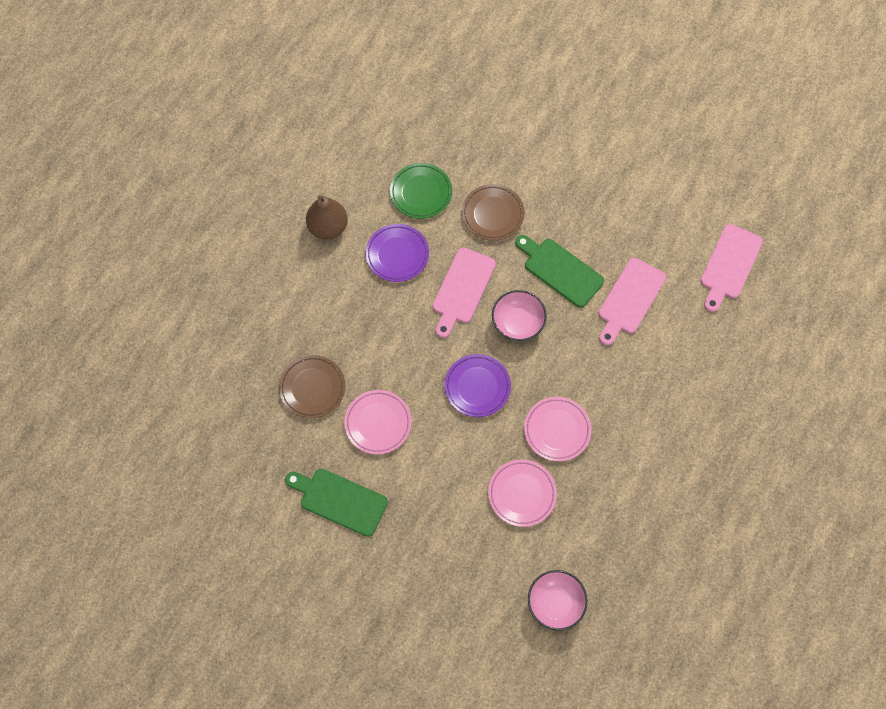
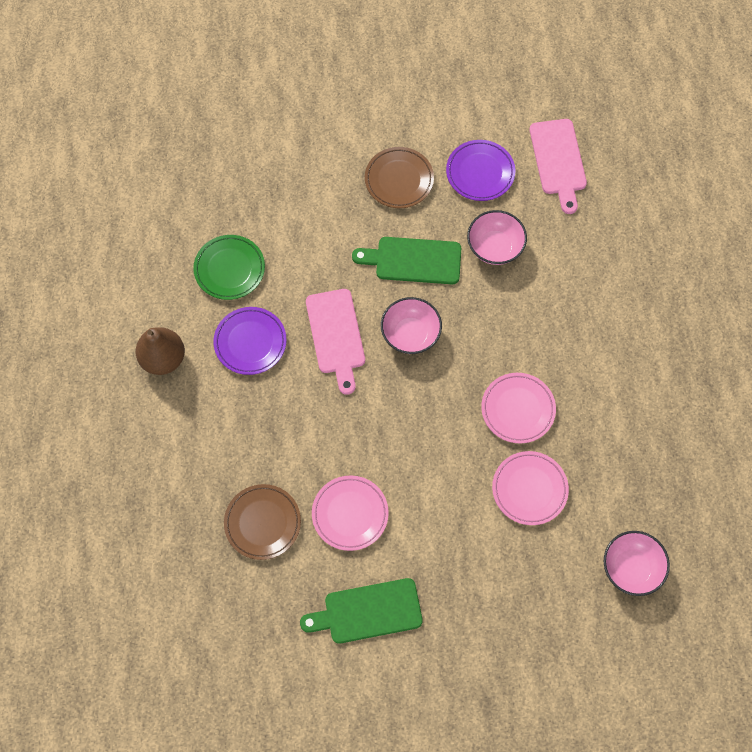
camera: 35 degrees left, 0 degrees up
(477, 387) = (417, 418): purple plate -> purple plate (480, 172)
(493, 214) = (313, 247): brown plate -> brown plate (399, 180)
(630, 299) = (495, 247): pink cutting board -> pink bowl

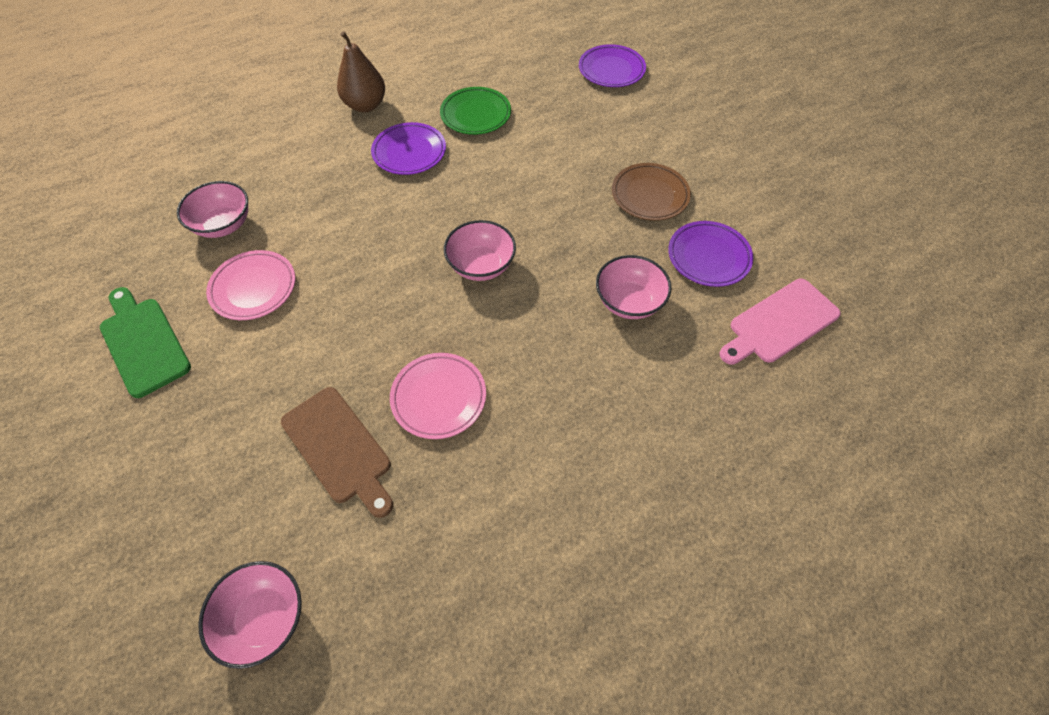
camera: 65 degrees right, 10 degrees down
(231, 131) = (611, 70): none -> purple plate
(262, 523) = (224, 225): brown plate -> pink bowl
(336, 335) = (448, 208): pink cutting board -> none
(413, 260) = (567, 238): green cutting board -> none
(529, 489) = (339, 448): pink plate -> brown cutting board

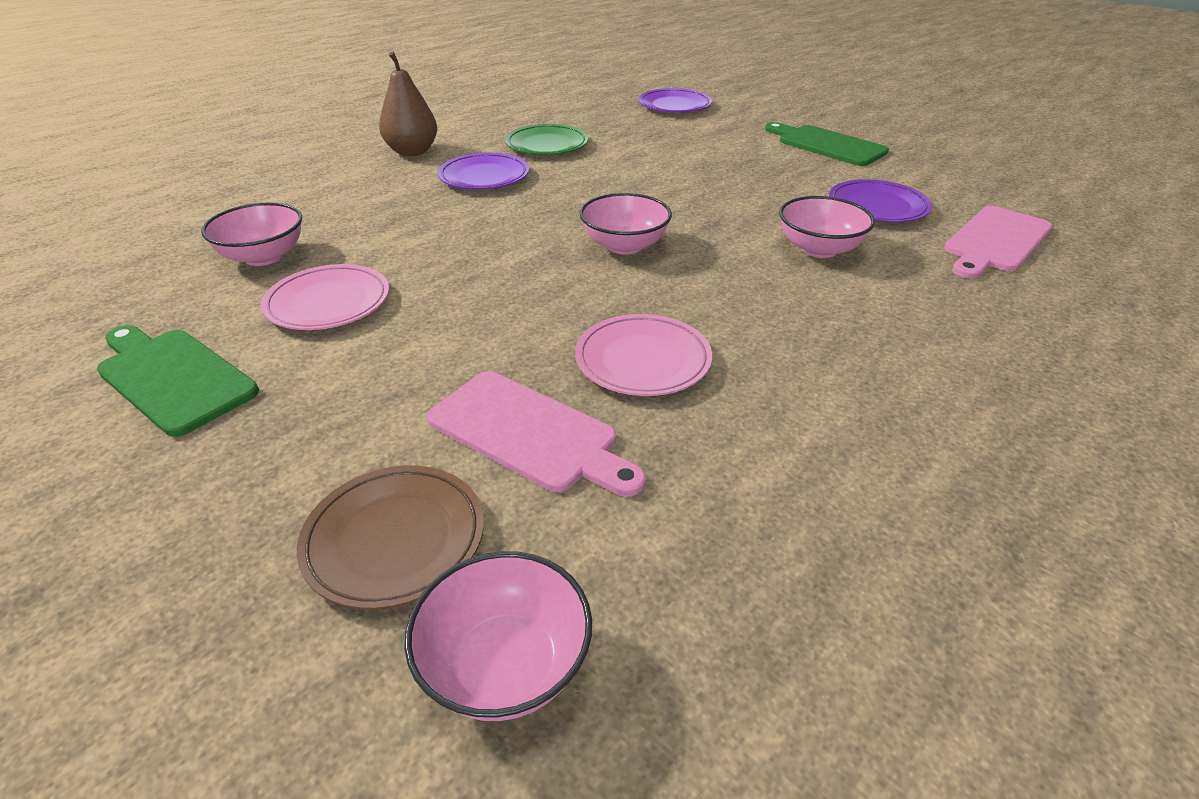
camera: 15 degrees left, 20 degrees down
(339, 448) = (529, 433): brown cutting board -> pink cutting board
(649, 195) = (779, 175): brown plate -> brown plate (395, 540)
(717, 157) = (827, 145): none -> green cutting board

